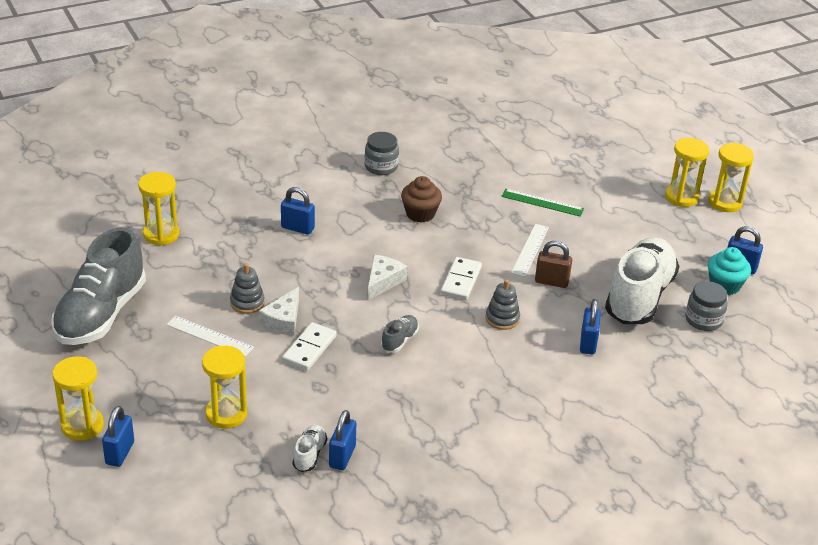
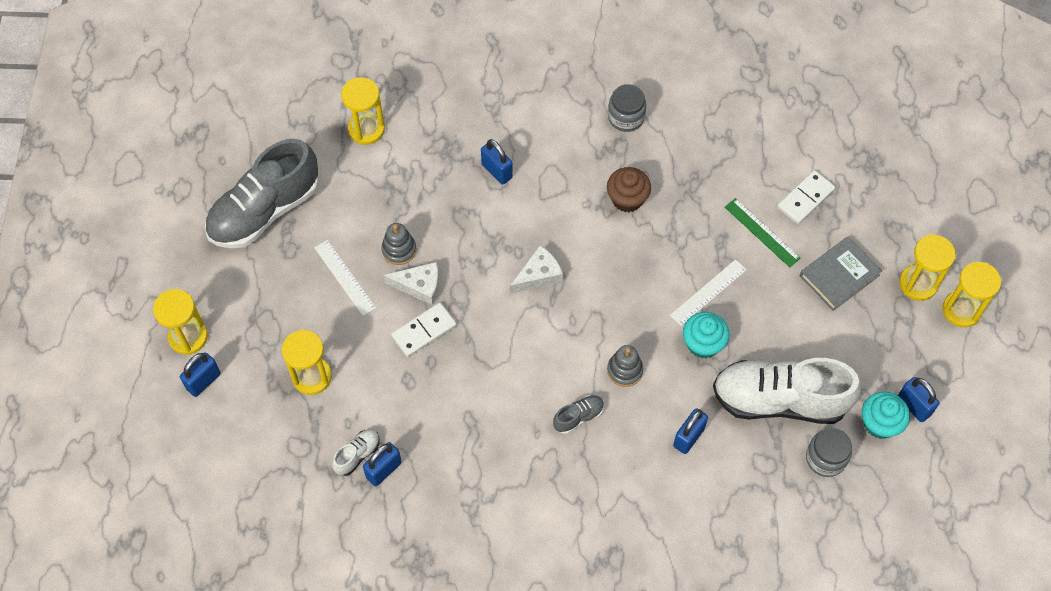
camera: 30 degrees right, 25 degrees up
(283, 320) = (419, 286): white cheese -> white cheese turned 135 degrees counterclockwise
(399, 340) = (511, 356): grey shoe -> grey shoe (578, 417)
(460, 281) = (614, 305): white domino -> white domino (805, 198)
(551, 282) = (703, 343): brown padlock -> turquoise cupcake
(621, 210) = (839, 275): none -> grey book
(639, 297) = (779, 400): white shoe -> white shoe turned 135 degrees counterclockwise

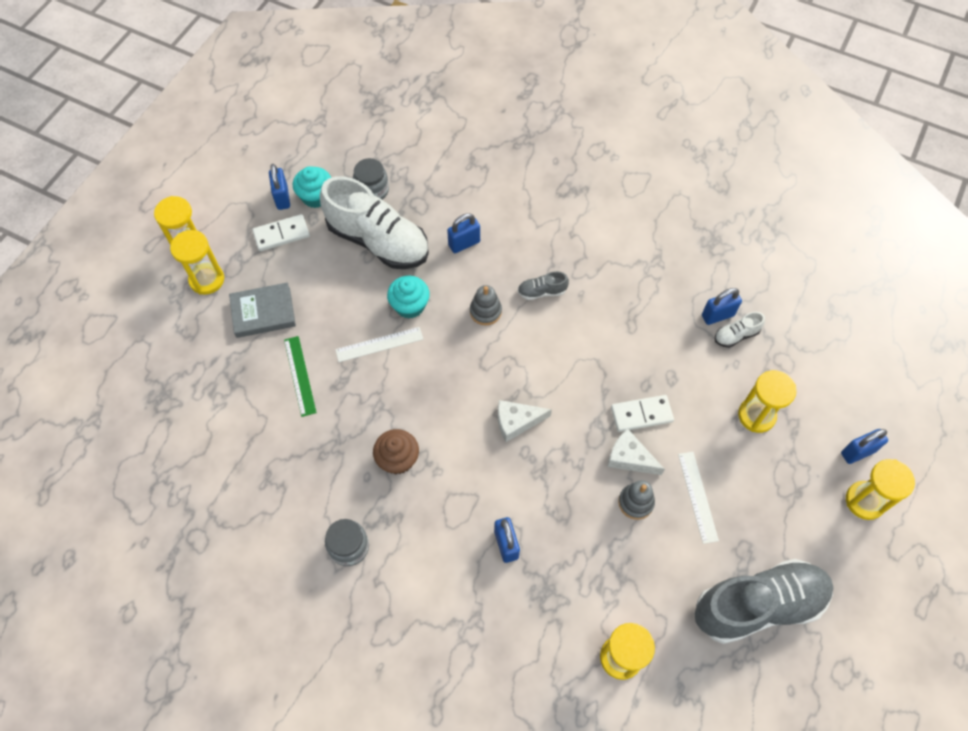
camera: 155 degrees left, 0 degrees up
(805, 198) = (241, 389): white domino -> white domino (281, 234)

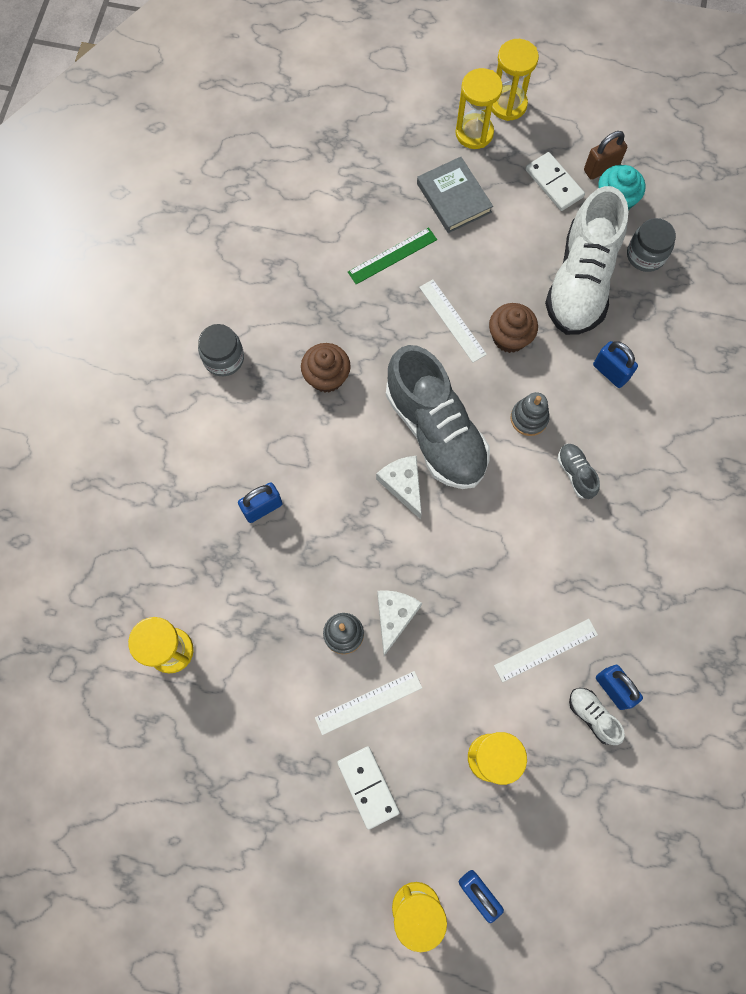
camera: 75 degrees right, 10 degrees up
(282, 198) = (601, 169): blue padlock -> brown padlock
(410, 306) = (509, 337): turquoise cupcake -> brown cupcake
(641, 414) = (452, 620): white domino -> white domino (368, 787)
(679, 353) = (545, 650): none -> white ruler
(758, 605) = (259, 791): grey shoe -> grey shoe (435, 431)

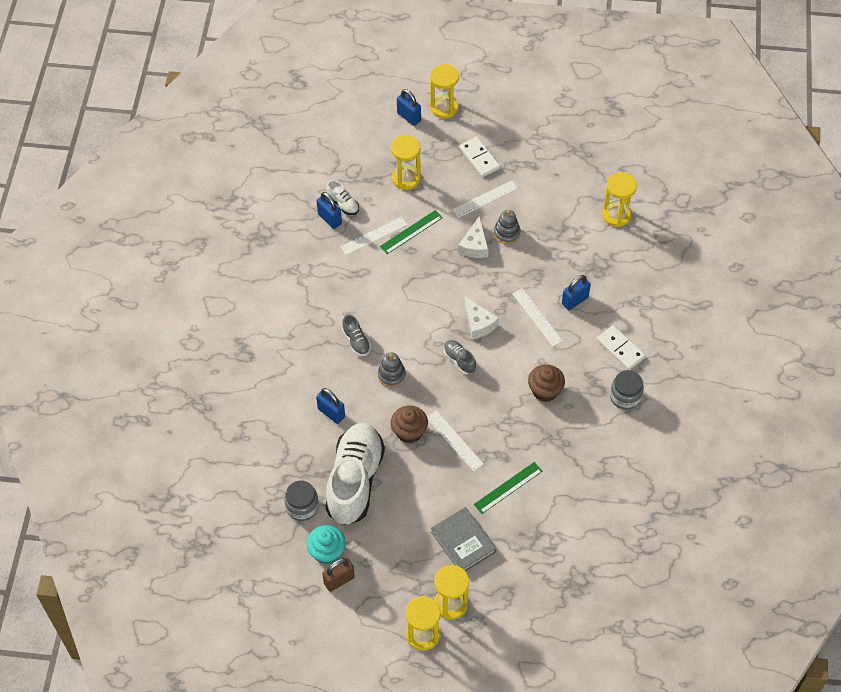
camera: 175 degrees right, 15 degrees down
(320, 487) = (537, 317): none -> white ruler
(435, 431) = (459, 360): grey shoe -> grey shoe, size x0.41
(488, 651) = (411, 232): none -> green ruler
(554, 183) = (379, 563): white domino -> white domino (620, 349)

